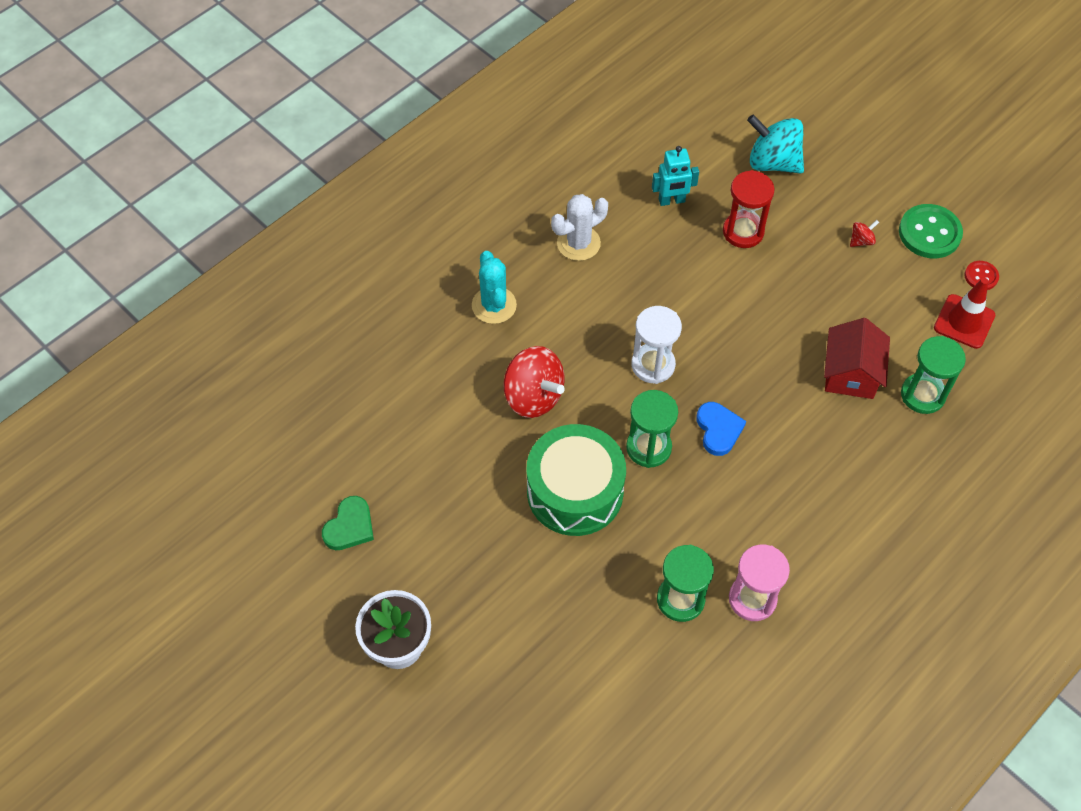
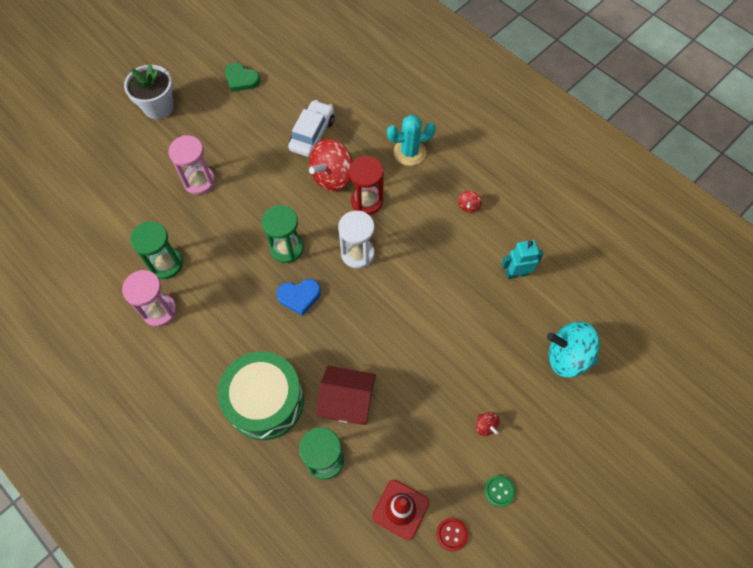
camera: 90 degrees right, 5 degrees up
(460, 424) = (312, 134): none -> white car
(541, 569) = (199, 181): none -> pink hourglass
(575, 491) = (255, 201): green drum -> green drum (265, 401)
(578, 243) = (468, 206): white cactus -> red spinning top
(671, 201) = (516, 273): turquoise robot -> turquoise robot turned 90 degrees clockwise
(743, 232) = (488, 327): red hourglass -> red hourglass (366, 201)
(772, 162) = (567, 357): turquoise spinning top -> turquoise spinning top turned 105 degrees counterclockwise
(929, 233) = (499, 491): green button -> green button, size x0.53

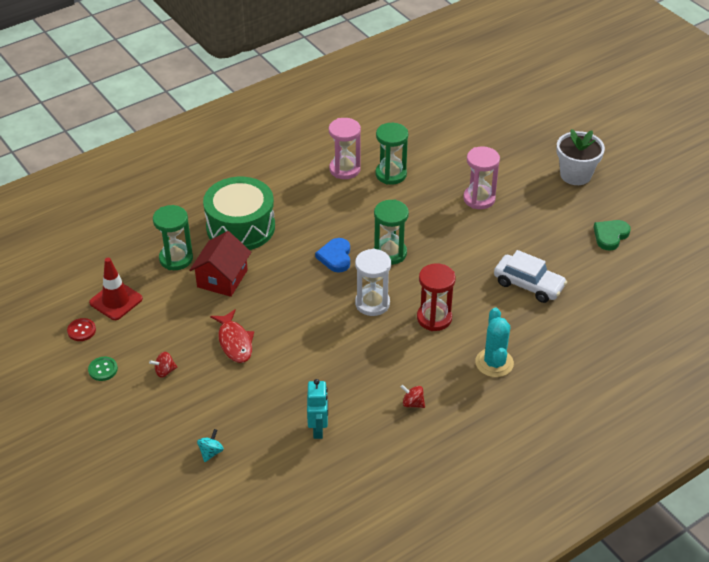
camera: 100 degrees right, 20 degrees down
(332, 177) = (470, 295): red spinning top -> none
(432, 367) = (234, 342): none -> red fish
(567, 357) = (211, 452): turquoise spinning top -> turquoise spinning top, size x0.44

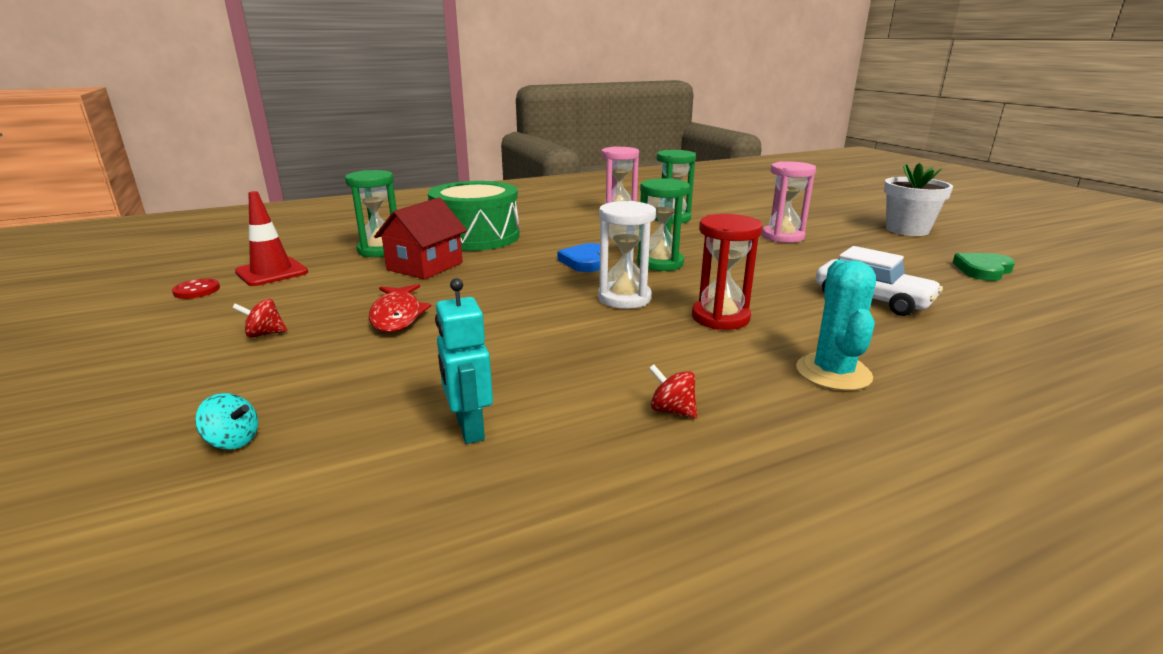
camera: 10 degrees right, 20 degrees down
(103, 369) = (177, 325): green button -> none
(211, 452) = (233, 441): turquoise spinning top -> turquoise spinning top turned 75 degrees clockwise
(318, 429) = (469, 429): turquoise robot -> turquoise robot turned 150 degrees clockwise

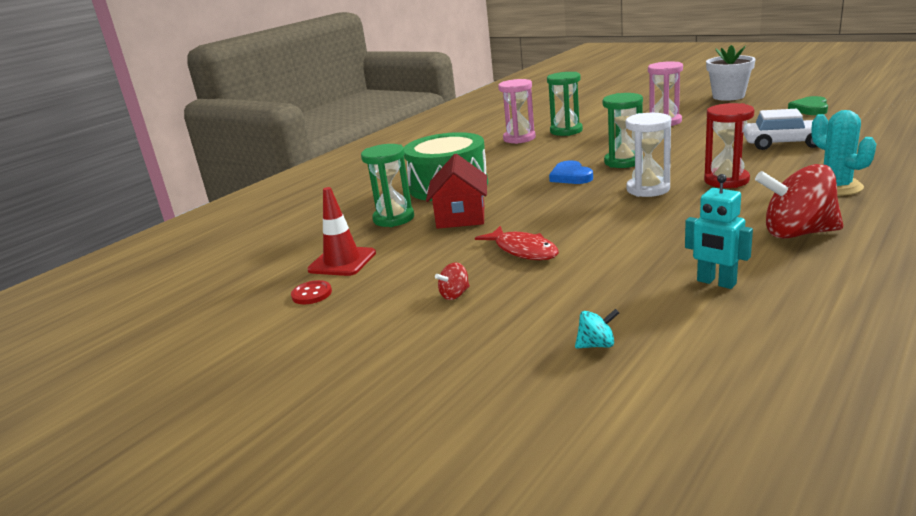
camera: 25 degrees left, 0 degrees up
(672, 410) = (797, 233): red spinning top -> red spinning top, size x2.26

